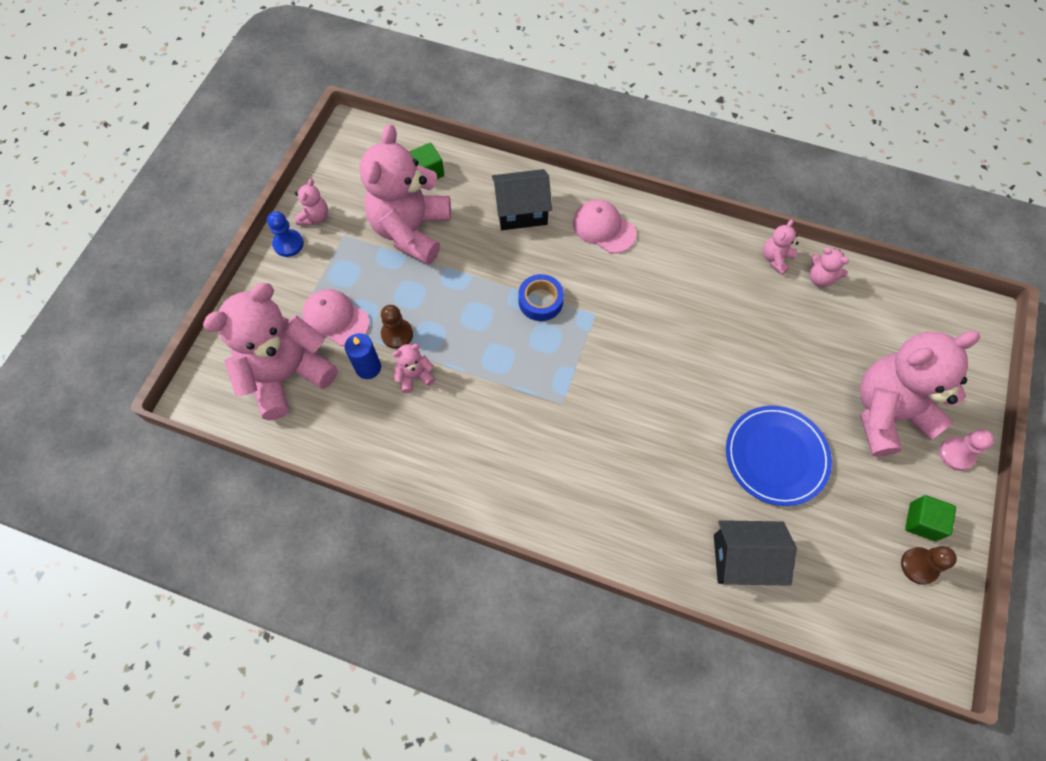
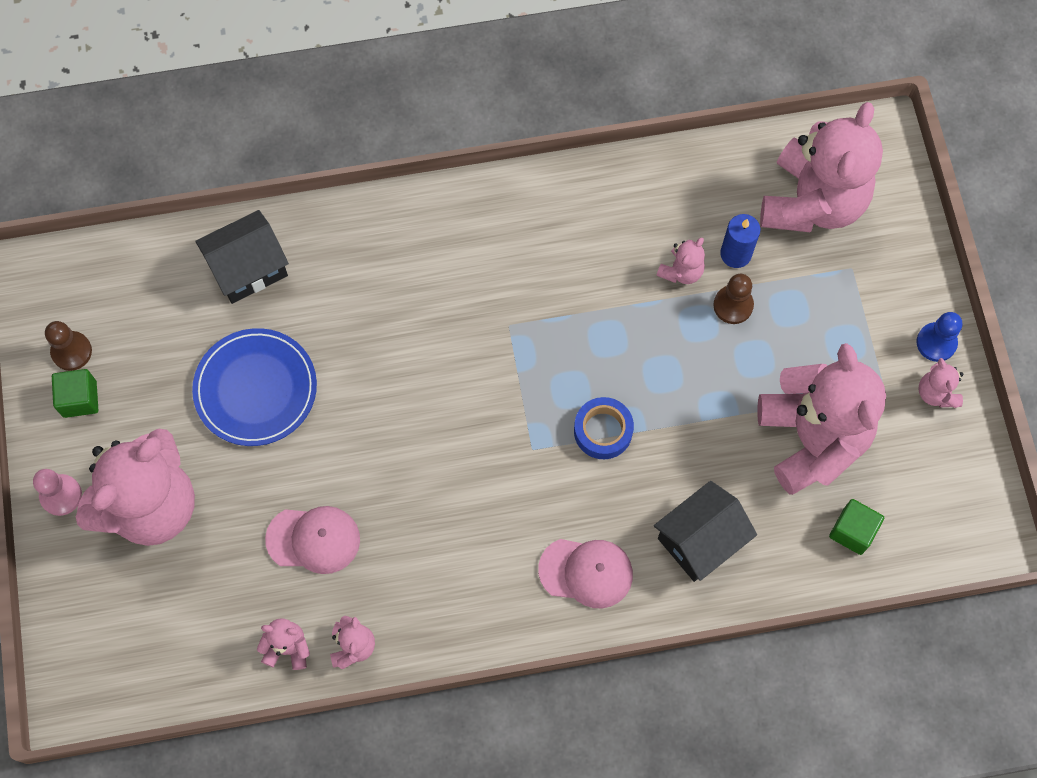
camera: 150 degrees right, 5 degrees up
(335, 318) = (811, 286): pink cap -> pink cap (313, 539)

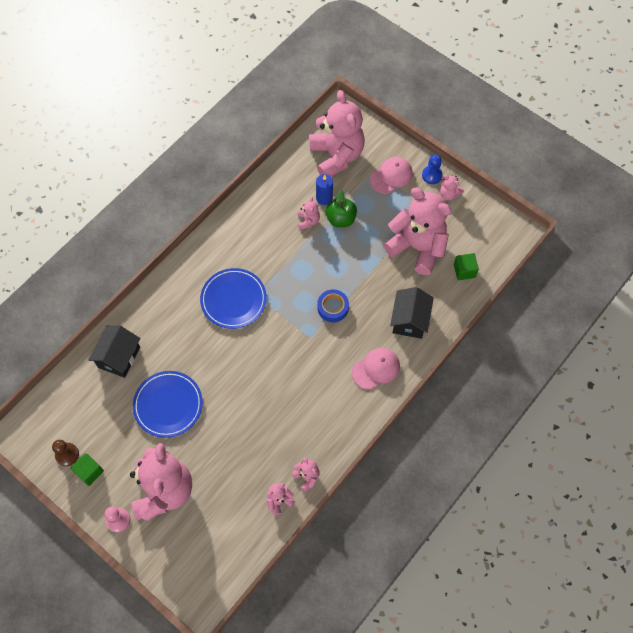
camera: 40 degrees left, 5 degrees down
(313, 539) = (250, 447): pink cap -> pink cap (391, 176)
(472, 307) = (233, 299): none -> blue plate
(733, 305) = (341, 219): brown pawn -> green apple

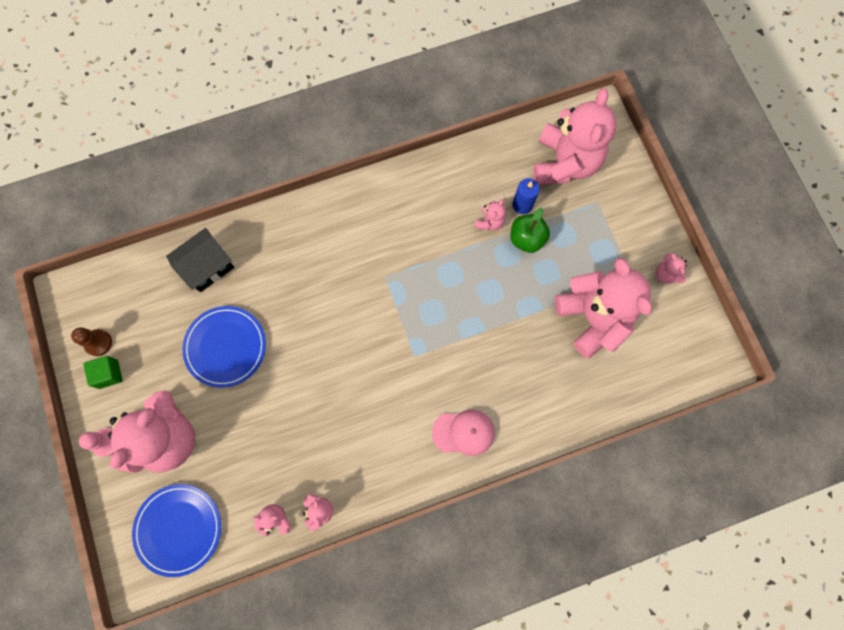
camera: 30 degrees right, 10 degrees up
(233, 299) = (359, 268): blue plate -> blue plate (178, 529)
(333, 308) = (458, 336): blue tape -> none
(391, 176) = (612, 218): pink cap -> none
(409, 320) = (533, 397): black house -> none
(432, 175) = (659, 241): blue pawn -> none
(464, 271) = (630, 374): green cube -> none

